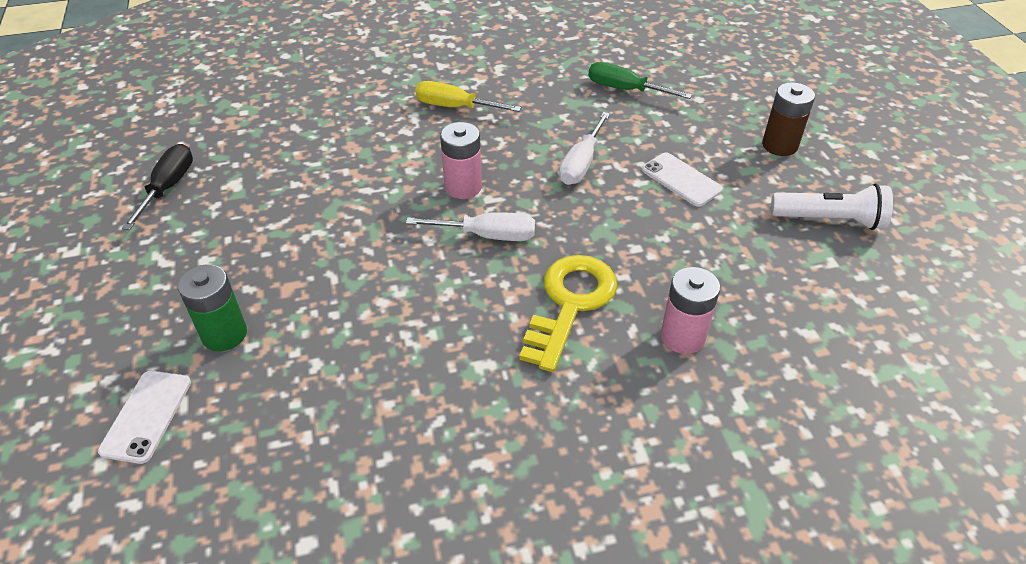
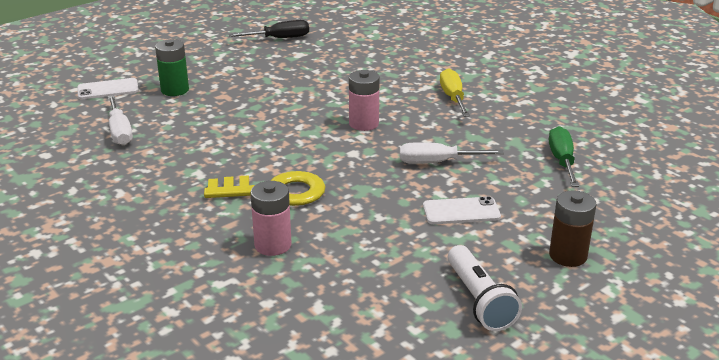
camera: 65 degrees right, 15 degrees down
(487, 235) = (320, 145): white screwdriver -> white screwdriver (120, 132)
(681, 180) = (461, 211): white phone -> white phone turned 60 degrees clockwise

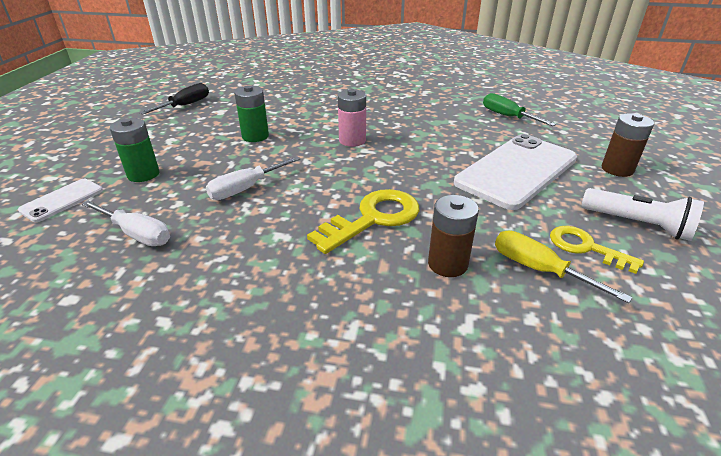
camera: 40 degrees left, 5 degrees up
(273, 245) = (447, 264): pink battery -> brown battery
(292, 89) = (255, 136): none -> green battery
(395, 290) = (586, 248): none -> yellow key
(437, 162) = (445, 146): white screwdriver -> white screwdriver (246, 188)
(453, 98) = (381, 103): yellow screwdriver -> yellow screwdriver (539, 269)
(461, 211) = (516, 171): white phone -> white phone, size x2.11

